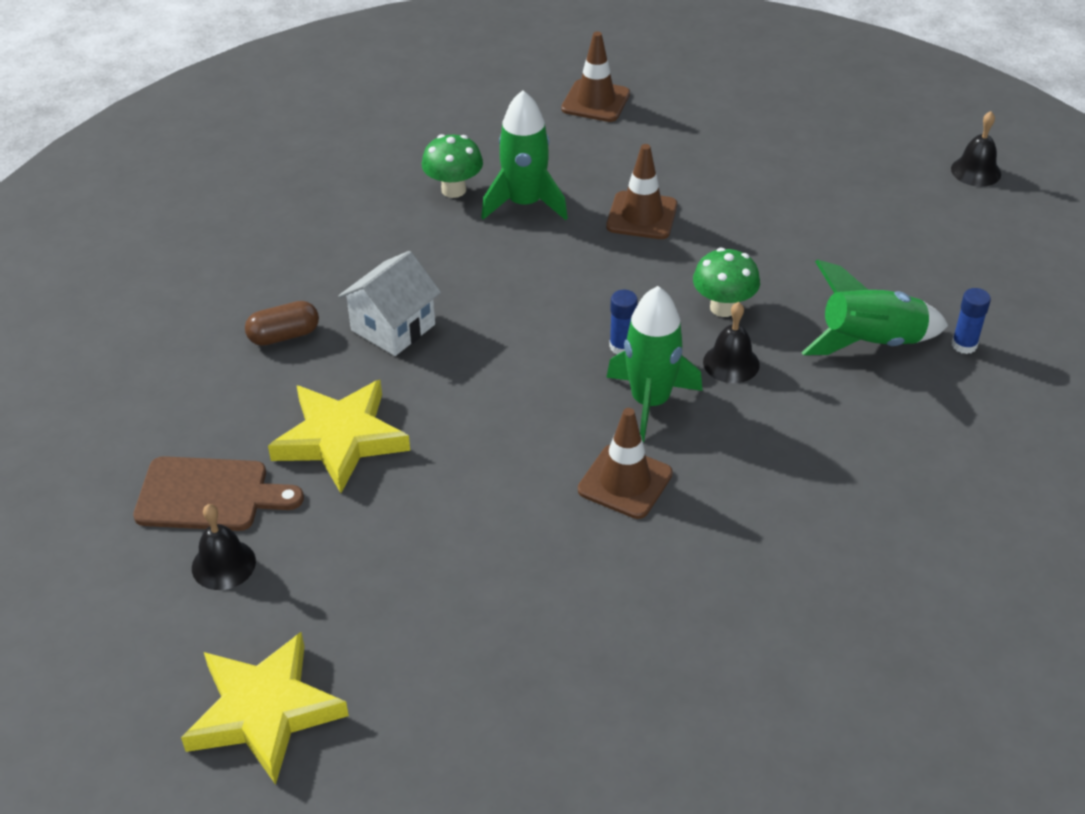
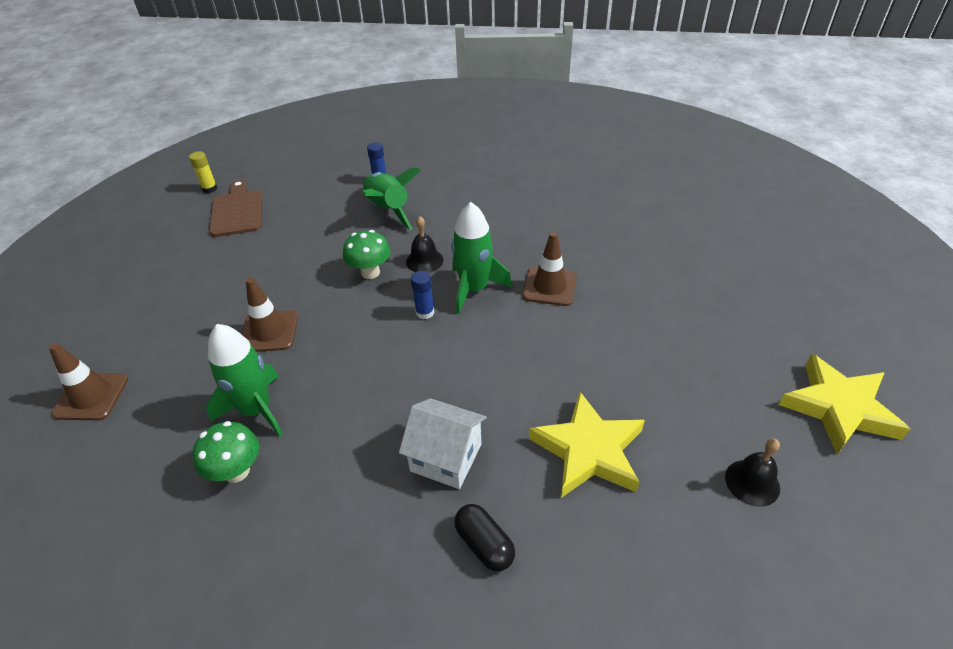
camera: 105 degrees left, 0 degrees up
(209, 495) = (696, 524): brown cutting board -> brown cutting board (237, 211)
(284, 335) = (484, 544): brown capsule -> black capsule
(976, 171) = (209, 188): black bell -> yellow glue stick

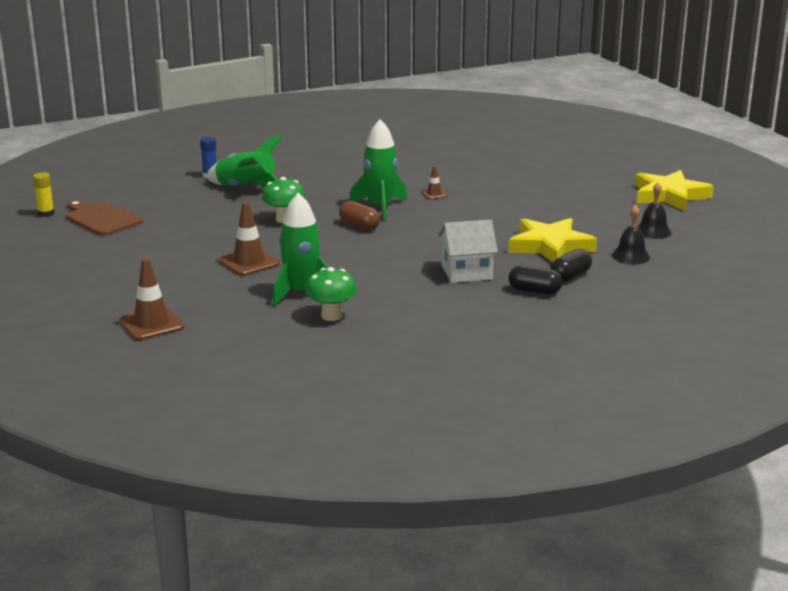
camera: 35 degrees left, 20 degrees down
(424, 260) = (320, 204): black bell -> black bell (630, 256)
(425, 312) = (359, 225): blue glue stick -> brown capsule
(549, 286) = (434, 194): brown traffic cone -> brown traffic cone, size x0.52
(556, 534) = (570, 276): none -> black capsule

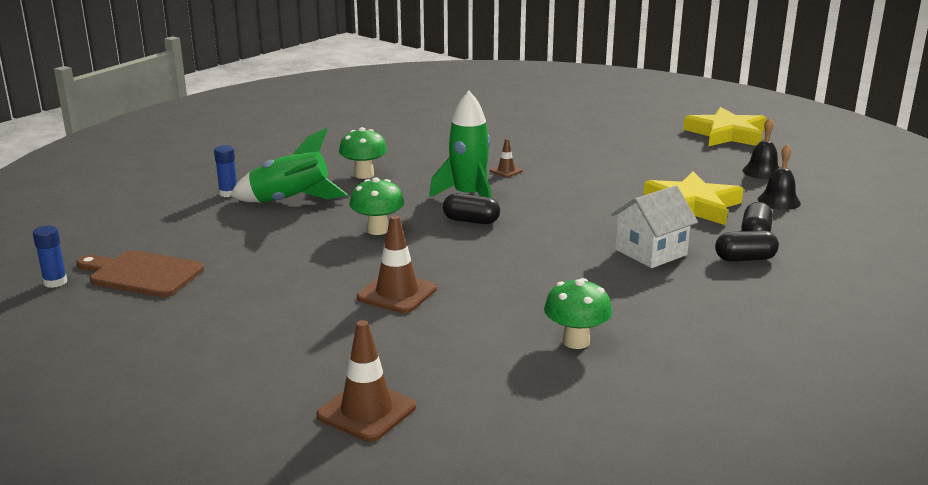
camera: 25 degrees left, 0 degrees up
(46, 214) = (55, 282): yellow glue stick -> blue glue stick
(301, 293) = (505, 319): green rocket -> none
(321, 178) = (364, 175): none -> green mushroom
(359, 225) = (471, 221): brown capsule -> black capsule

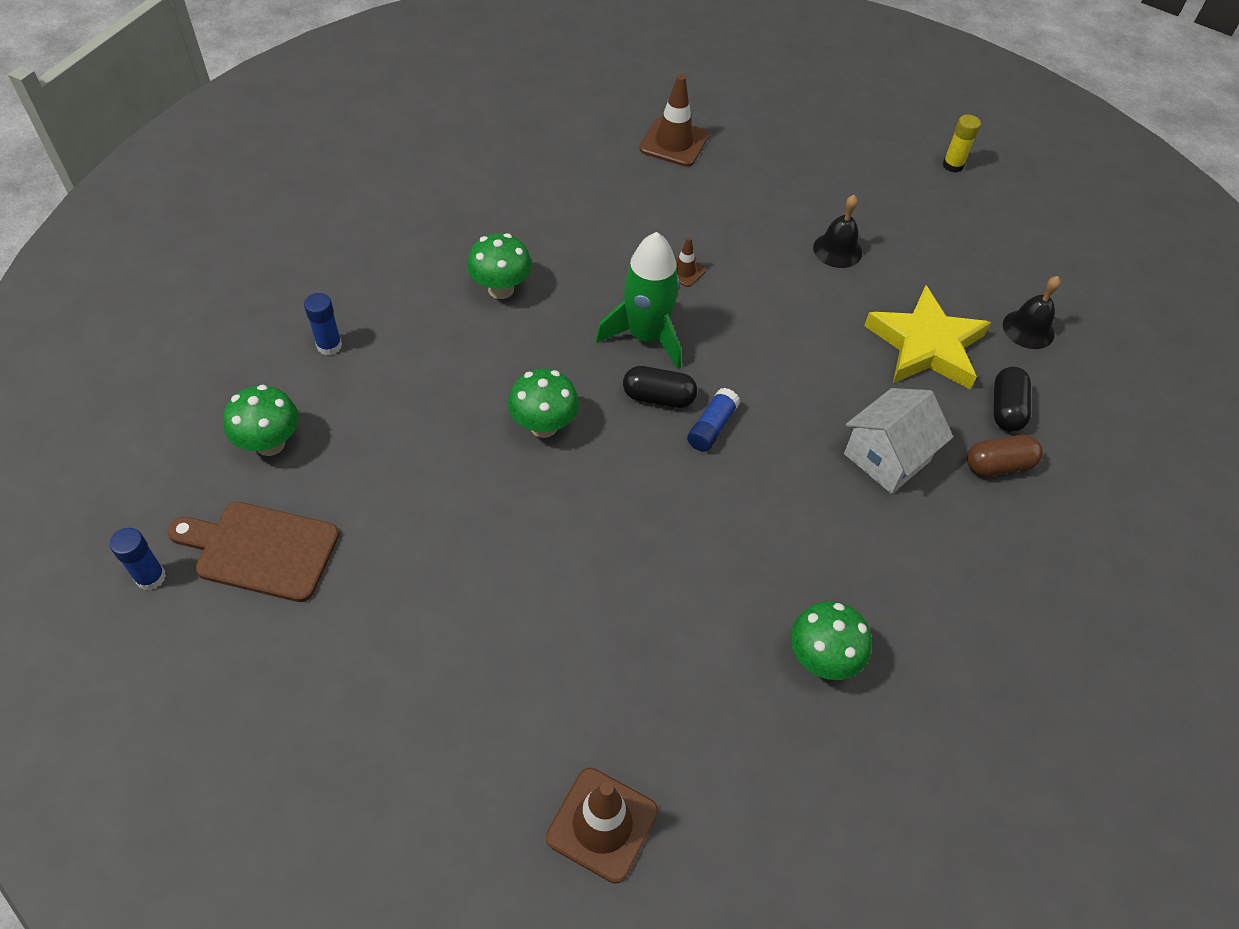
camera: 10 degrees left, 30 degrees up
(168, 231) = (270, 444): none -> green mushroom
(290, 201) = (416, 362): green rocket -> none
(397, 293) = (594, 571): brown traffic cone -> brown traffic cone (674, 143)
(510, 235) = (712, 427): none -> blue glue stick
(726, 134) = (952, 165): yellow star -> yellow glue stick
(745, 259) = (998, 465): black capsule -> brown capsule
(762, 172) = (1003, 259): black bell -> black bell (837, 250)

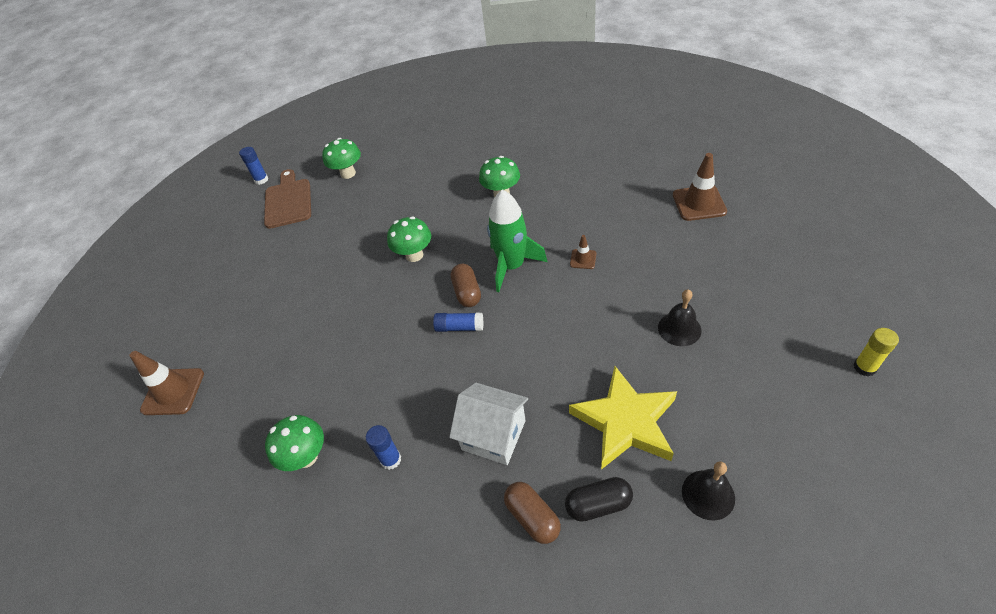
camera: 75 degrees right, 5 degrees down
(329, 346) = (418, 160): blue glue stick -> blue glue stick (391, 459)
(658, 397) = (467, 292): black capsule -> brown capsule

